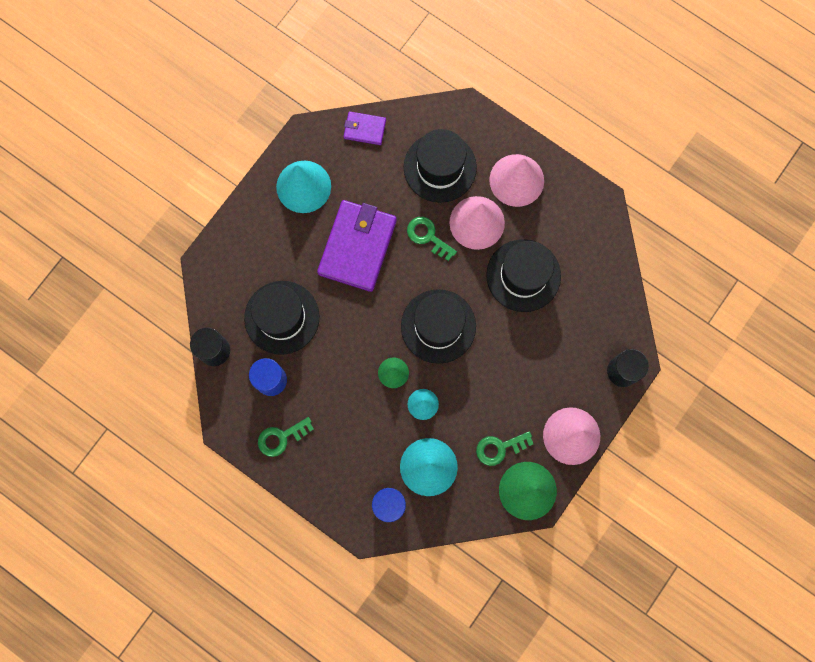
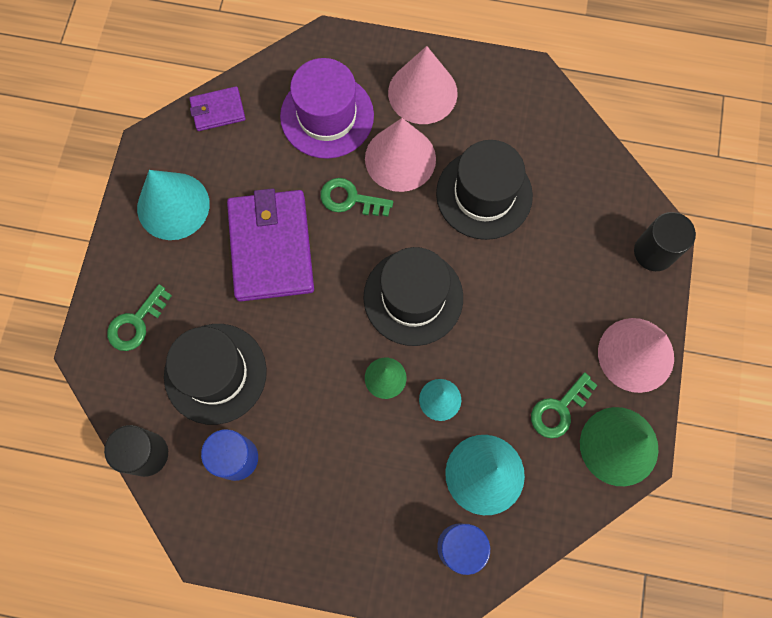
camera: 25 degrees left, 5 degrees down
(281, 437) = (282, 525): green key -> green key (136, 323)
(440, 167) = (327, 116): black hat -> purple hat

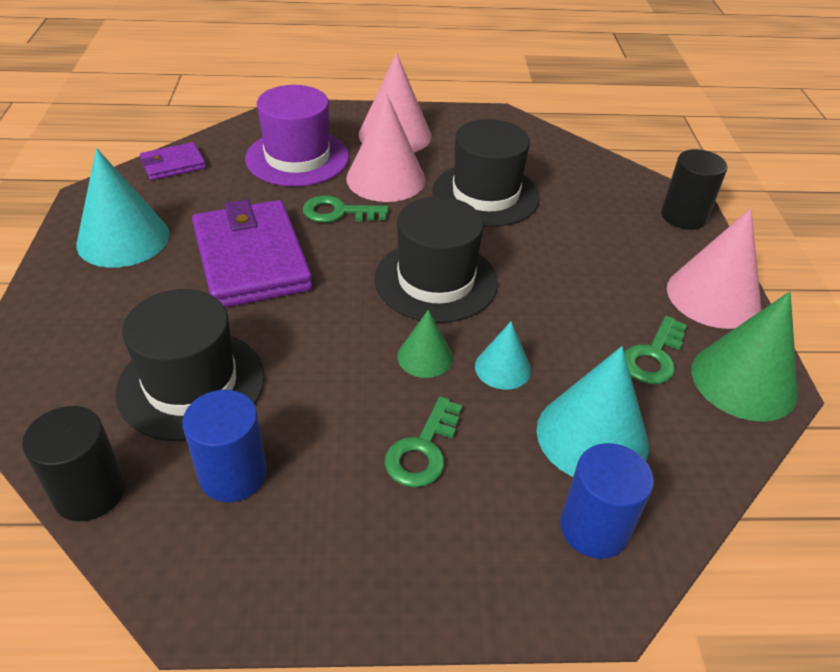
camera: 15 degrees left, 30 degrees down
(136, 323) = (74, 348): green key -> green key (423, 450)

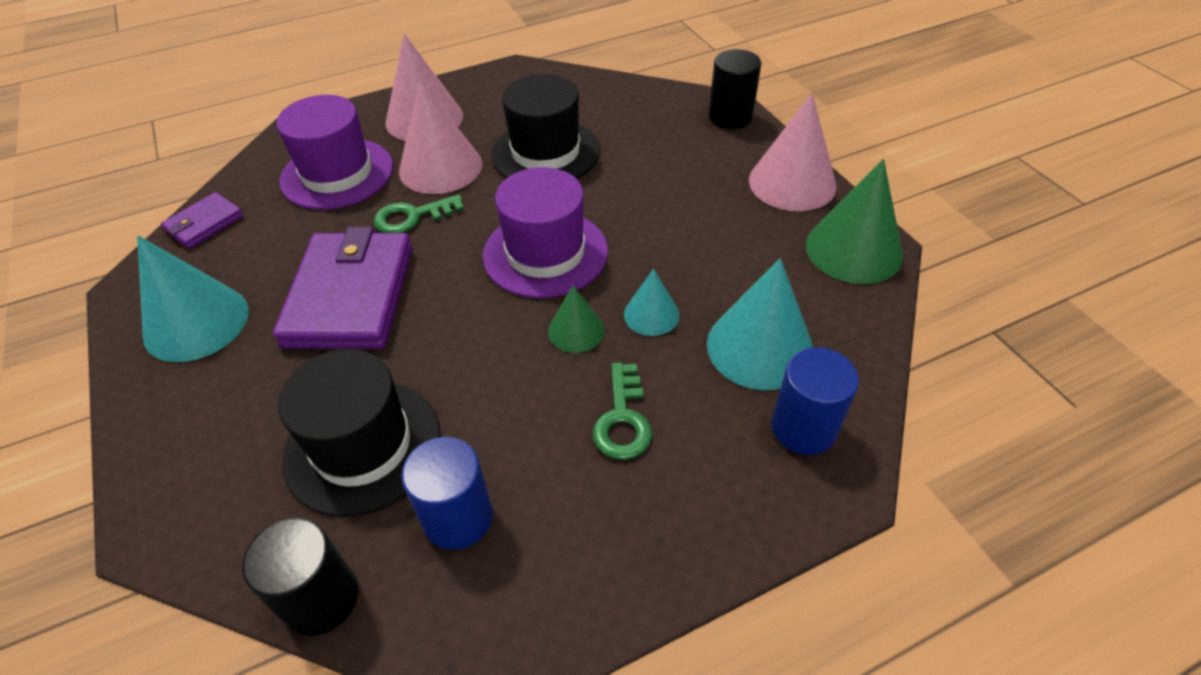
camera: 20 degrees left, 5 degrees up
(252, 259) = (351, 296): purple wallet -> purple wallet turned 45 degrees clockwise
(436, 280) = (545, 253): black hat -> purple hat
(653, 356) = (772, 255): green key -> none

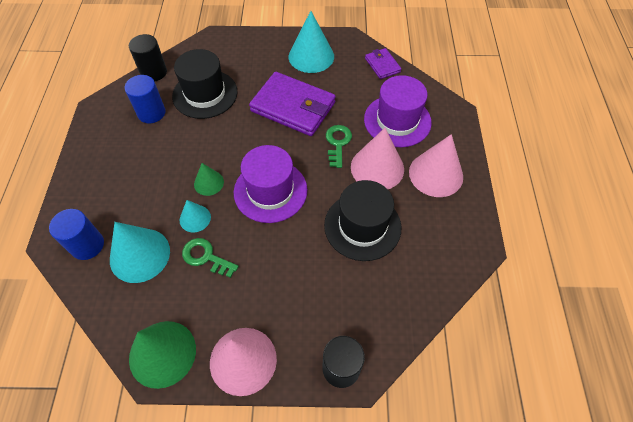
camera: 115 degrees right, 10 degrees up
(622, 419) = (148, 179): green key -> green key (206, 257)

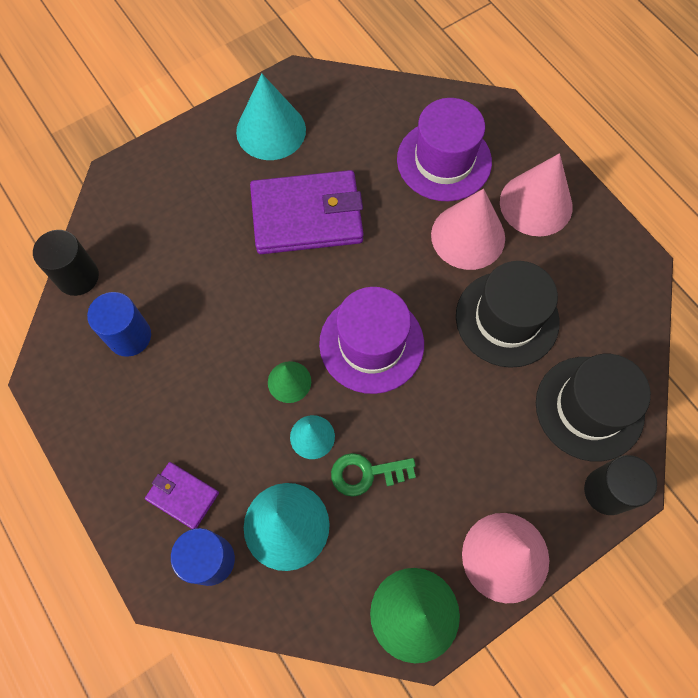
camera: 35 degrees left, 10 degrees up
(205, 94) = (178, 266): black hat -> black hat (589, 408)
(338, 143) = (399, 232): green key -> none
(382, 65) = (369, 93): purple wallet -> purple wallet (183, 496)

